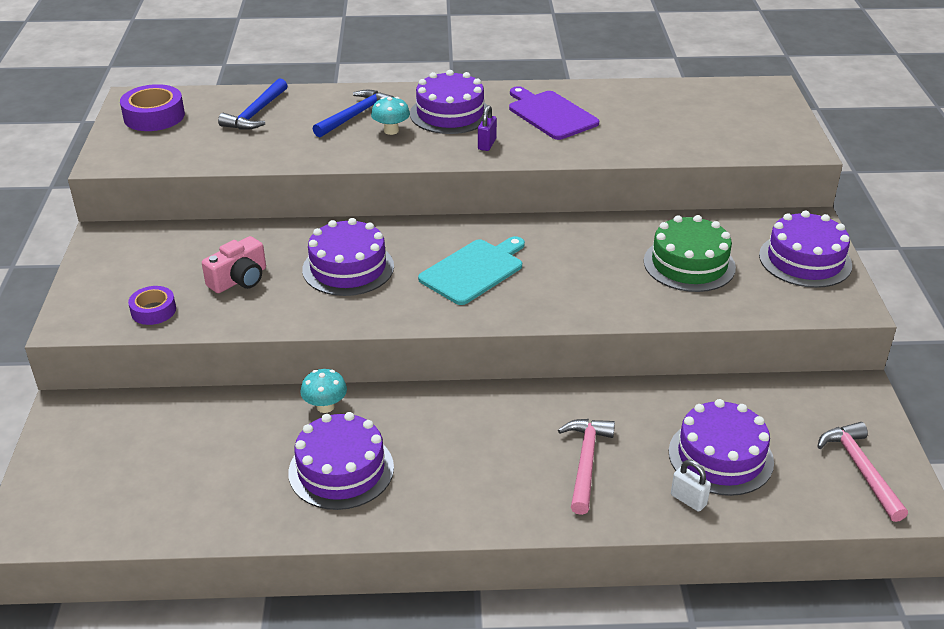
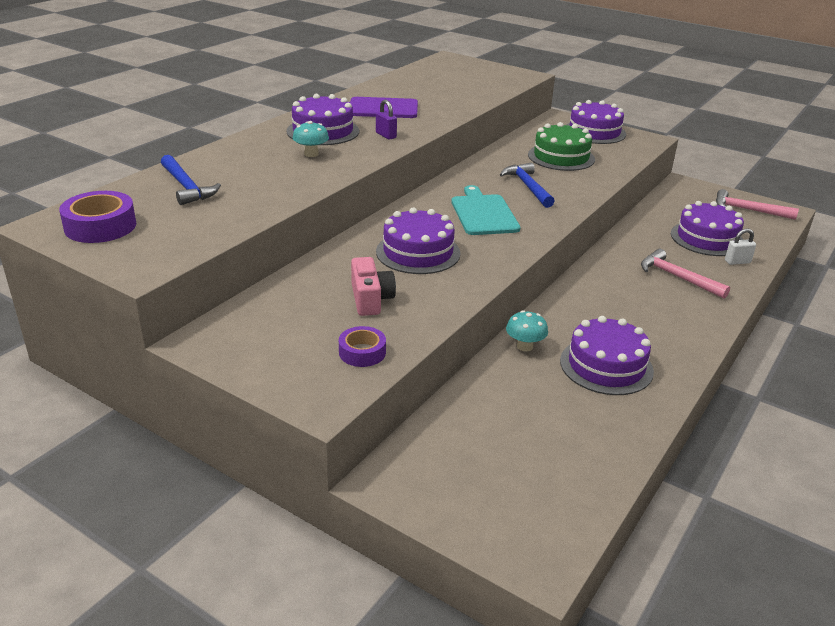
camera: 55 degrees left, 5 degrees down
(355, 115) = (264, 157): blue hammer -> blue hammer (528, 187)

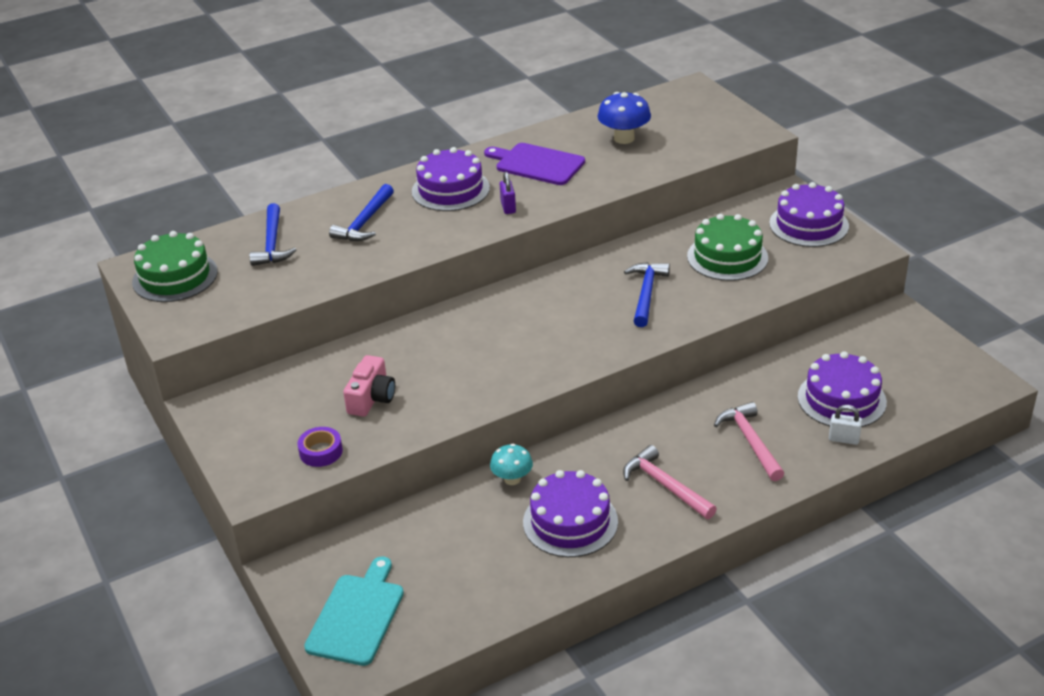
camera: 30 degrees right, 5 degrees up
(100, 226) = (175, 277): purple tape -> green cake
(266, 161) = (365, 222): none -> blue hammer
(311, 154) = (413, 221): turquoise mushroom -> none
(418, 252) = (457, 355): purple cake -> none
(431, 88) = (624, 138): none -> blue mushroom
(483, 213) = (564, 320): turquoise cutting board -> turquoise cutting board (357, 616)
(748, 210) = (941, 371): pink hammer -> pink hammer (665, 485)

